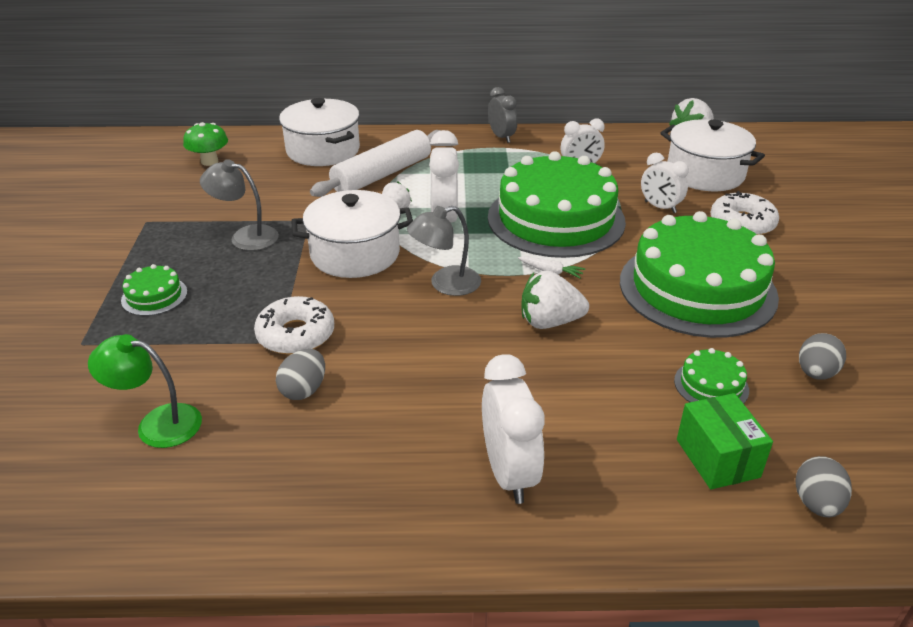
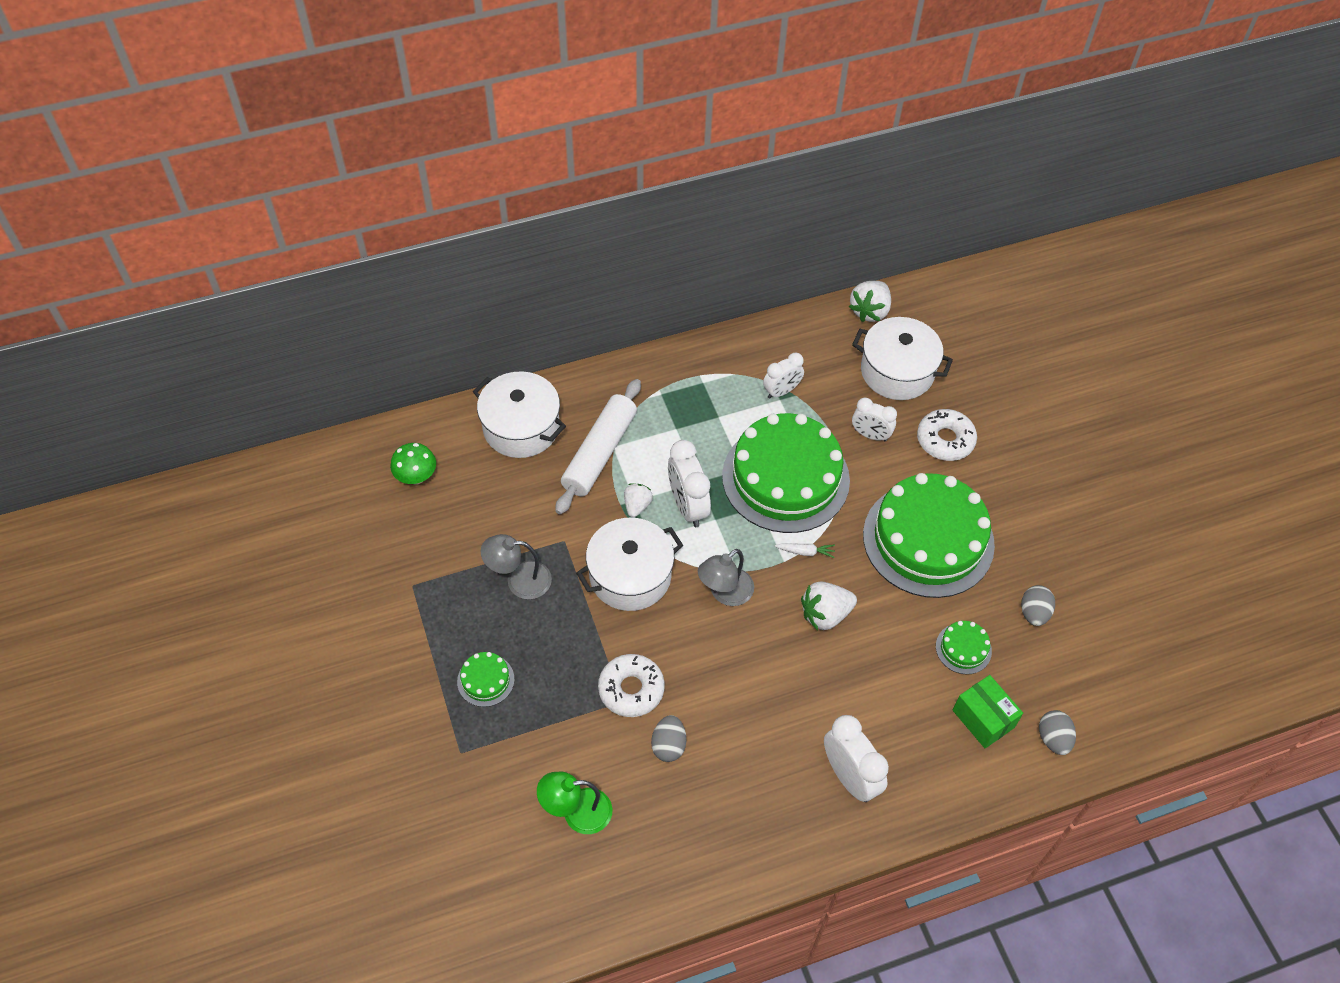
camera: 20 degrees left, 20 degrees up
(501, 137) = (689, 358): grey clock -> none

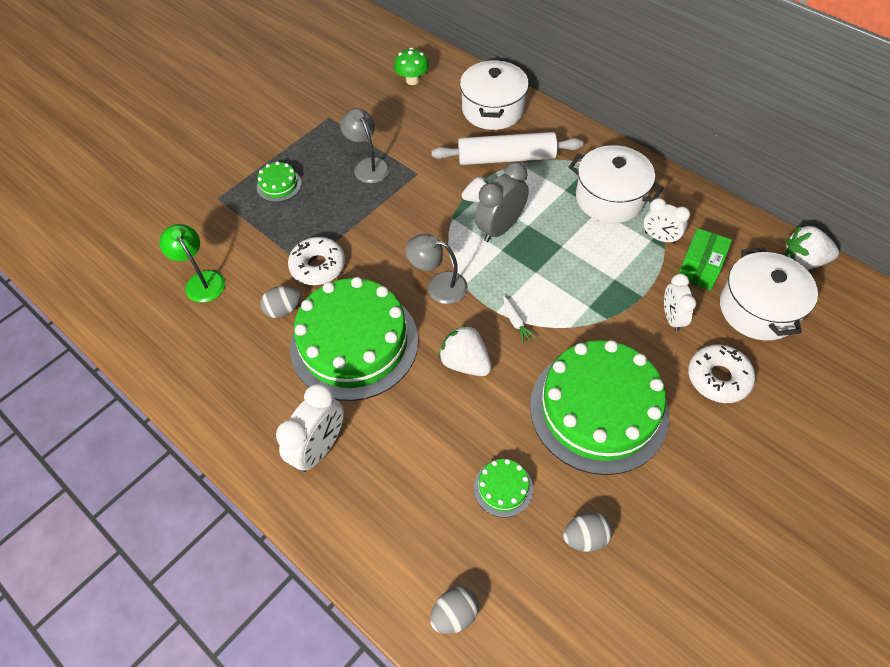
camera: 65 degrees right, 0 degrees up
(630, 576) = (414, 222): white pot -> white pot (610, 198)
(687, 506) = (500, 228): white clock -> grey clock
(785, 478) = (577, 277): green cake -> green cake (354, 343)
(983, 719) = (439, 537): green box -> green box (699, 269)

